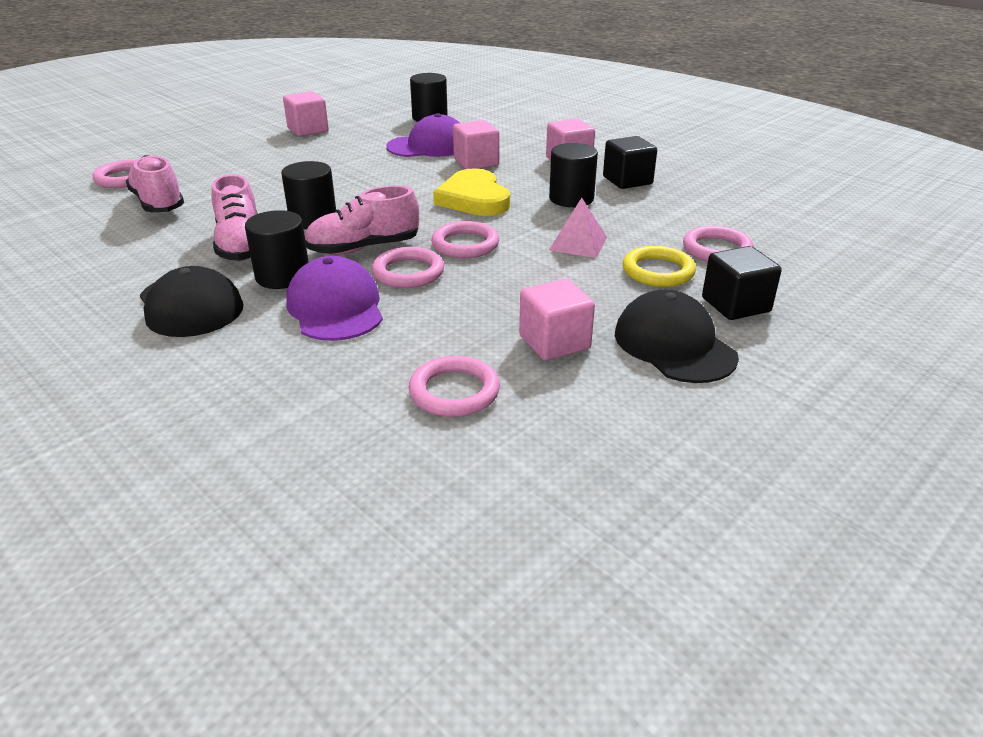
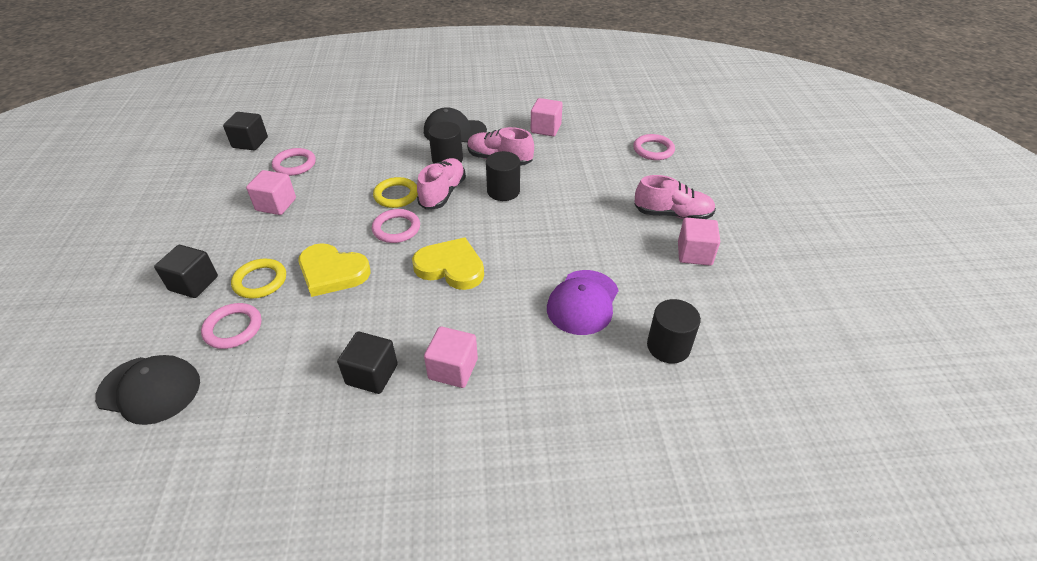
camera: 130 degrees right, 10 degrees up
(158, 203) = (594, 151): pink shoe -> pink shoe (672, 214)
(335, 307) = (397, 163): purple cap -> none
(408, 272) = (396, 195): pink ring -> yellow ring
(463, 498) = (250, 142): none -> black cube
(476, 162) = (515, 308): pink cube -> pink cube (546, 129)
(571, 199) = (388, 315): black cylinder -> none
(578, 243) = (332, 272): pink pyramid -> yellow heart
(674, 345) = (215, 236): black cap -> black cap (149, 389)

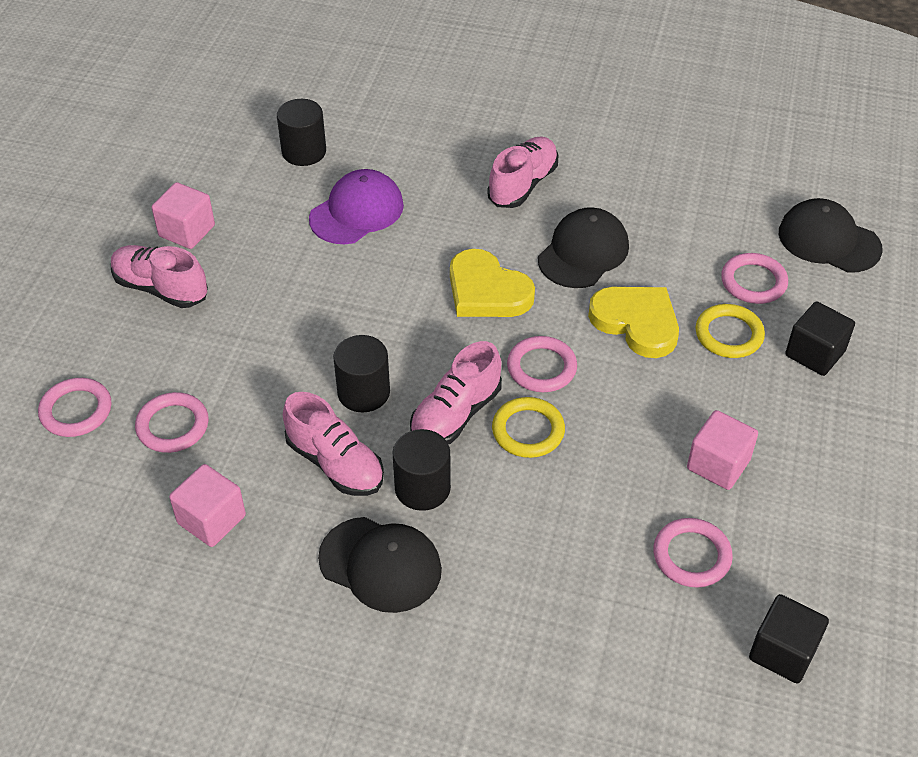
camera: 160 degrees left, 5 degrees up
(372, 374) = (604, 199): black cube -> none
(382, 317) = (583, 252): none -> black cap
(453, 369) = (523, 184): pink cube -> pink shoe
(597, 155) = (173, 426): none -> pink ring

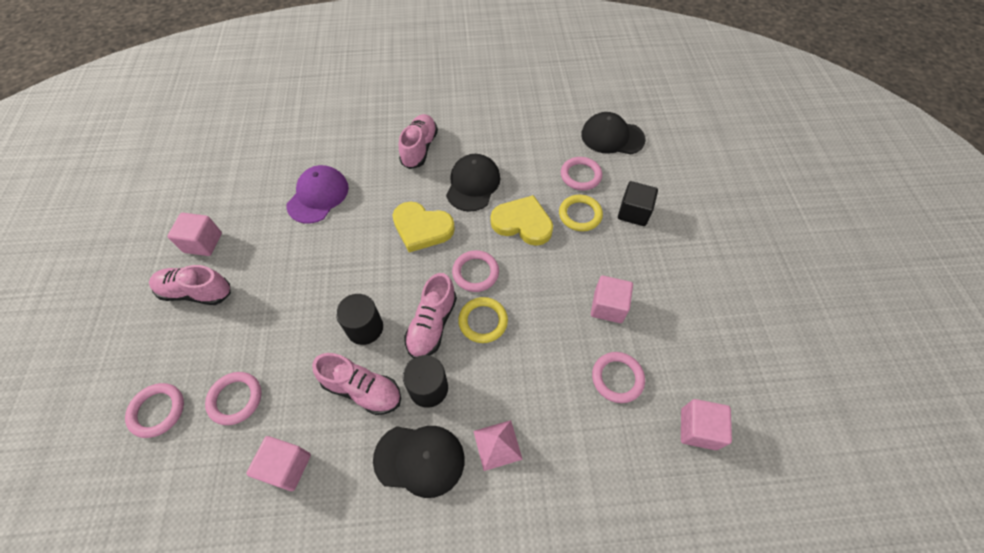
camera: 20 degrees left, 10 degrees up
(304, 151) = (269, 163): black cylinder -> none
(489, 581) = (497, 445): none -> pink pyramid
(783, 652) = (698, 429): black cube -> pink cube

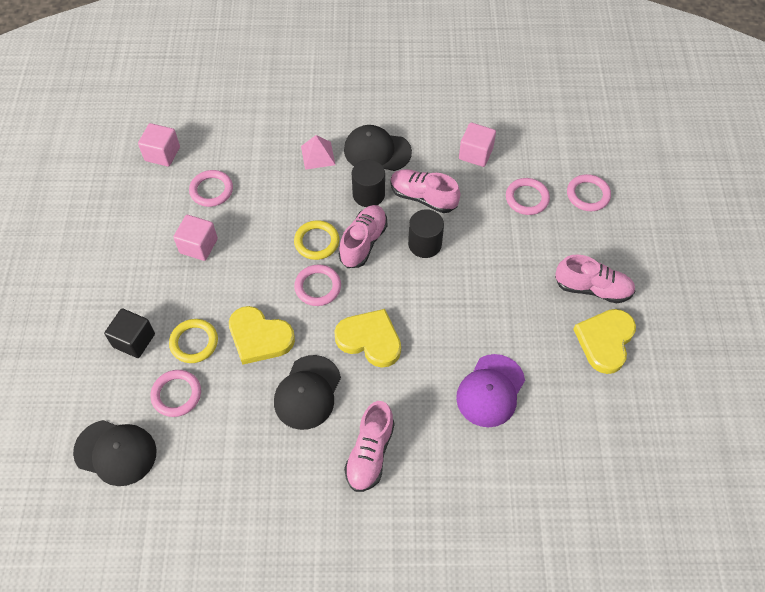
camera: 175 degrees left, 0 degrees up
(203, 243) = (605, 341): pink cube -> yellow heart

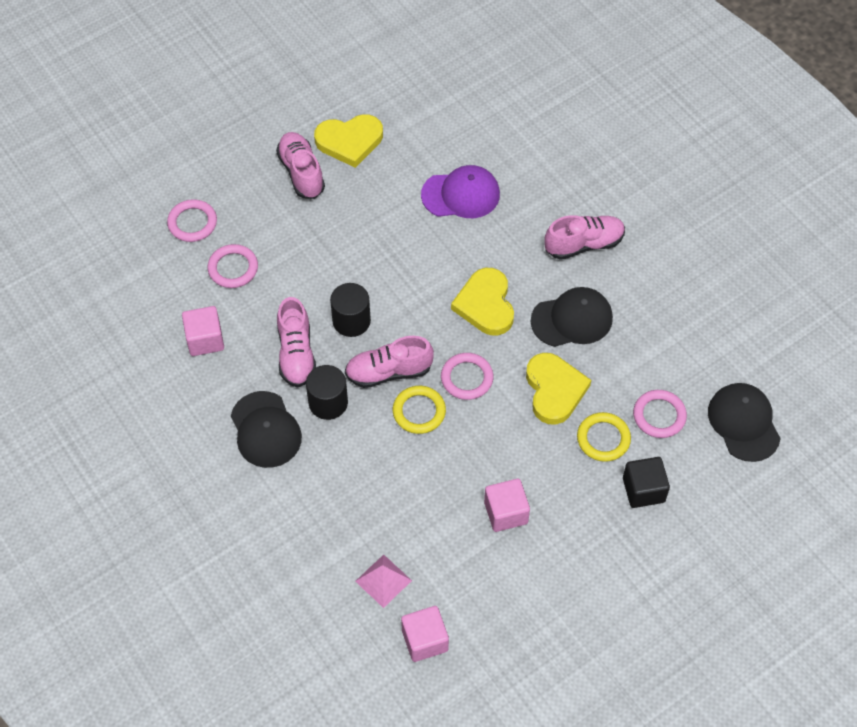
camera: 125 degrees left, 0 degrees up
(211, 190) = (433, 552): pink ring -> none
(318, 155) = (312, 482): pink pyramid -> pink pyramid (383, 581)

